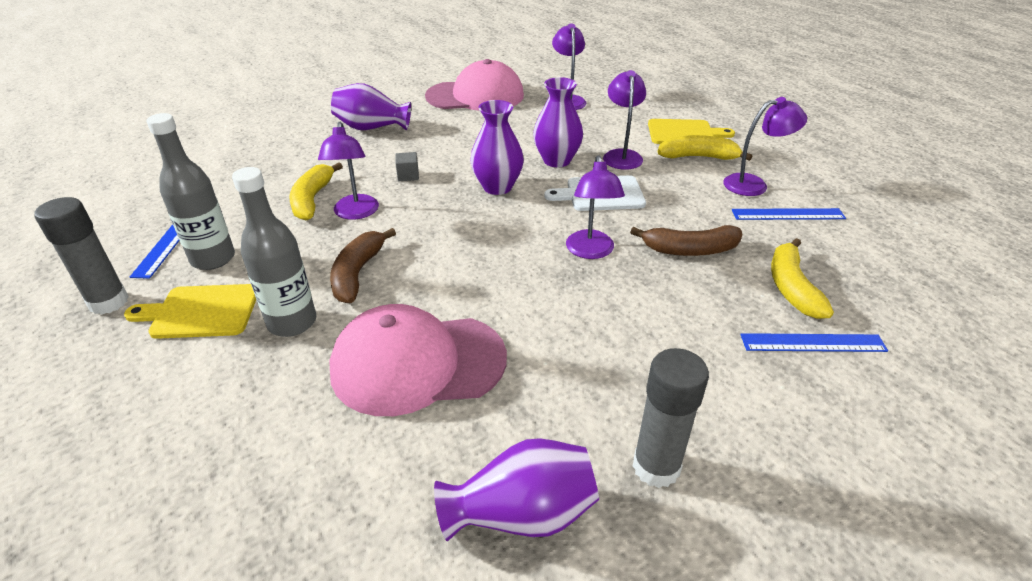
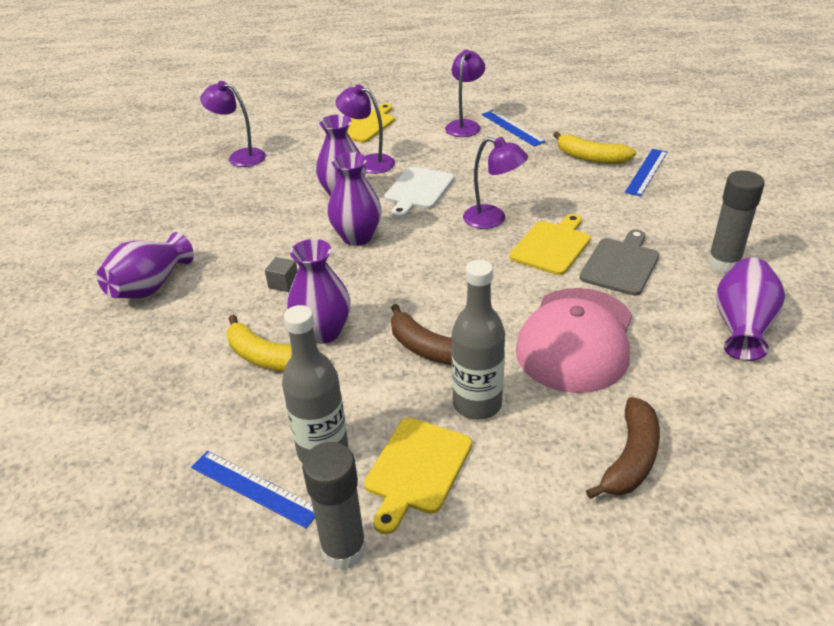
camera: 60 degrees left, 0 degrees up
(355, 213) = (323, 332): purple lamp -> purple vase
(475, 96) = (163, 203): pink cap -> none
(575, 304) = (552, 246): none -> yellow cutting board
(579, 366) = (621, 264): none -> grey cutting board
(690, 250) = (523, 178): brown banana -> brown banana (631, 458)
(698, 157) = (406, 132): yellow banana -> none
(788, 214) = (512, 128): blue ruler -> blue ruler turned 60 degrees counterclockwise

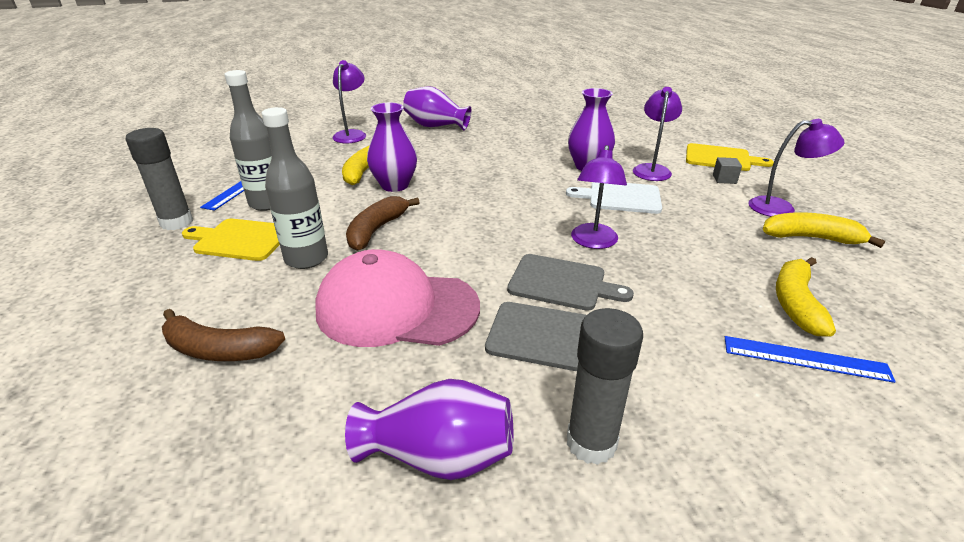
camera: 75 degrees right, 5 degrees down
(240, 157) = (616, 122): purple lamp -> purple lamp (352, 134)
(283, 283) = (451, 163): grey cube -> grey cube (724, 179)
(357, 237) = (525, 181): purple vase -> none
(512, 128) = (811, 238): blue ruler -> yellow banana
(552, 246) = (561, 283): yellow cutting board -> grey cutting board

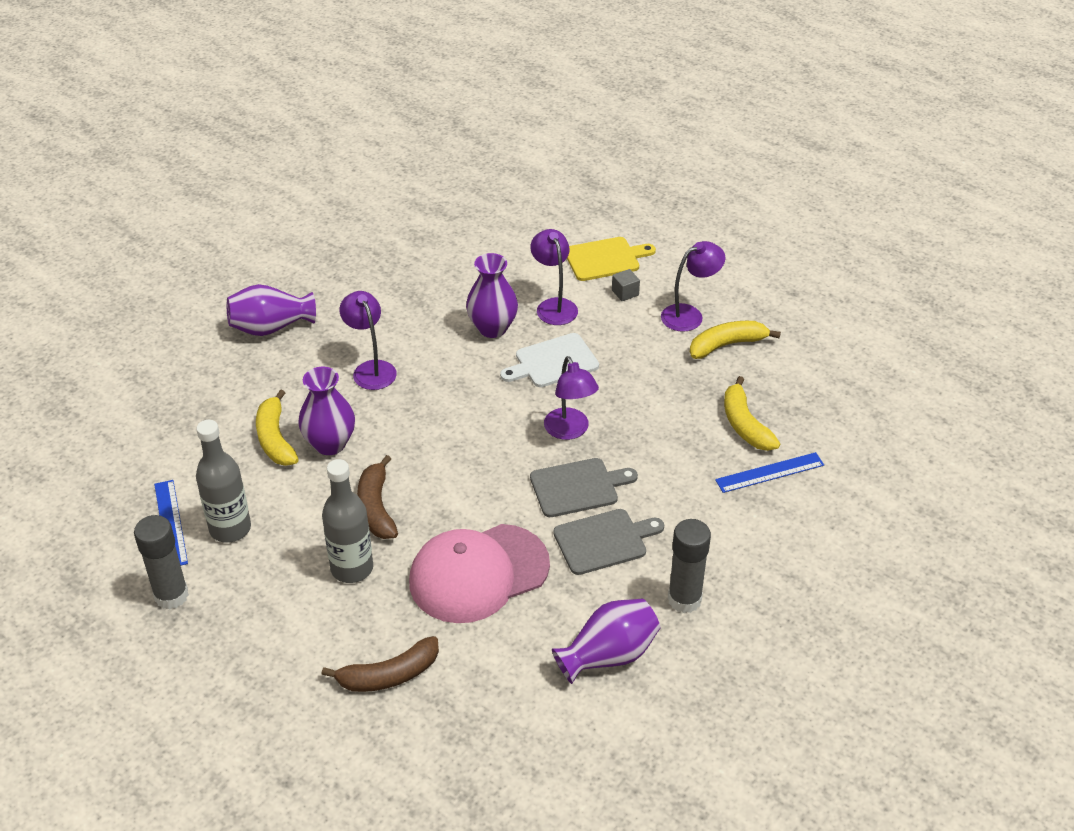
camera: 35 degrees left, 10 degrees up
(240, 240) = (264, 581): yellow cutting board -> none
(352, 134) = (188, 386): purple lamp -> purple lamp (371, 369)

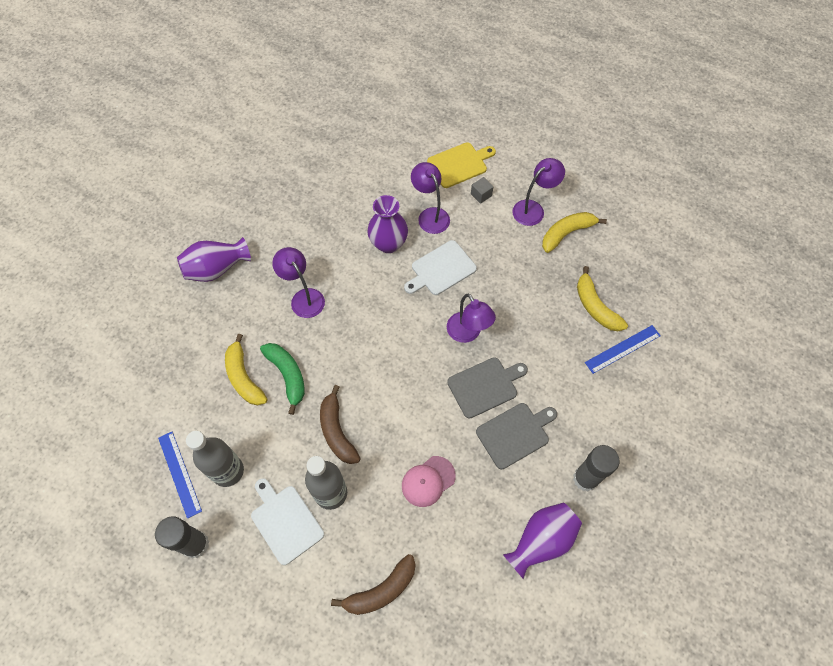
camera: 10 degrees left, 20 degrees up
(287, 589) = (285, 521): none -> white cutting board
(330, 444) = (287, 375): purple vase -> green banana
(478, 574) = (428, 481): pink cap -> pink cap, size x0.52

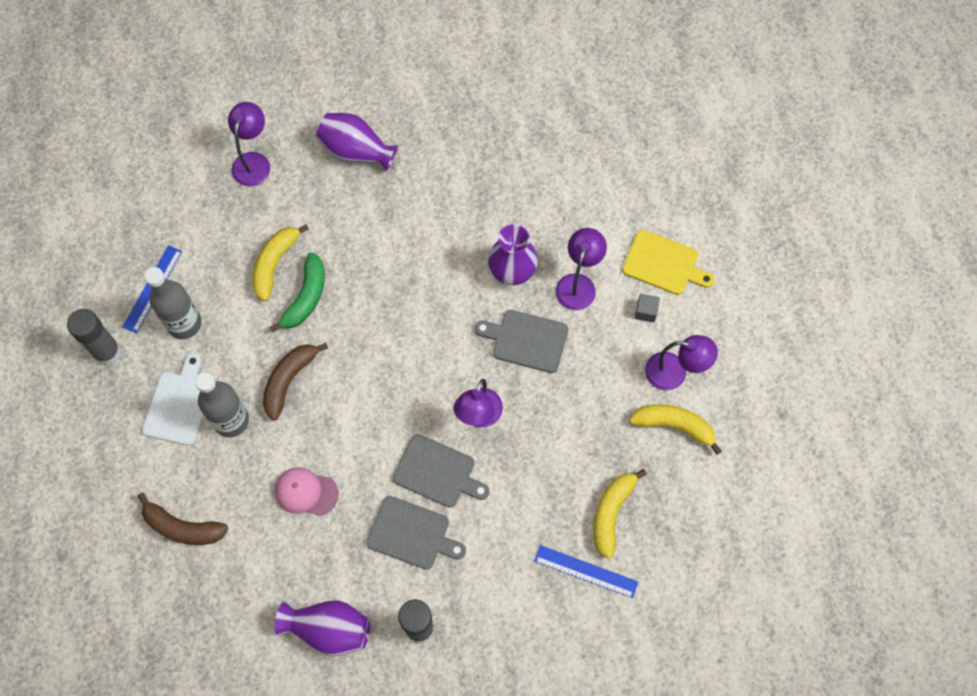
camera: 50 degrees right, 5 degrees up
(303, 297) = (391, 246): purple lamp -> purple lamp (253, 161)
(441, 269) = (526, 340): white cutting board -> grey cutting board

